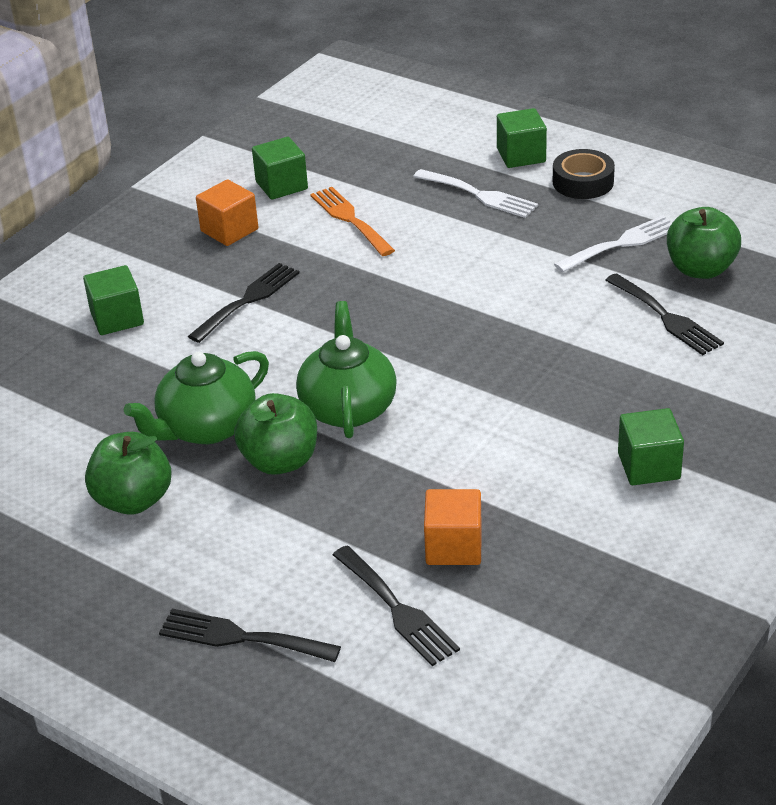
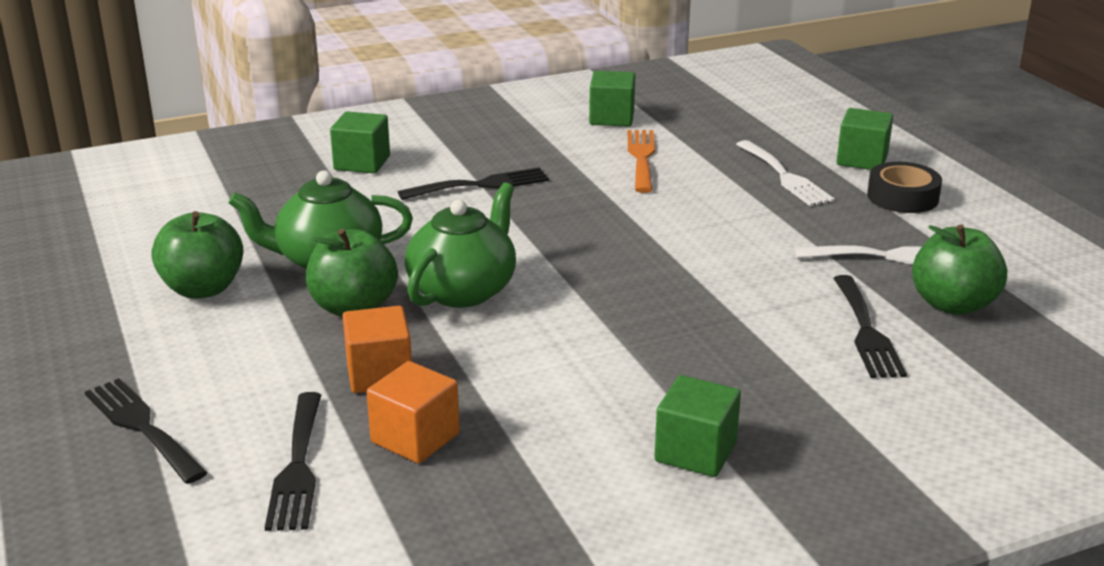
camera: 30 degrees right, 10 degrees down
(229, 230) = (528, 134): orange cube -> orange cube (379, 374)

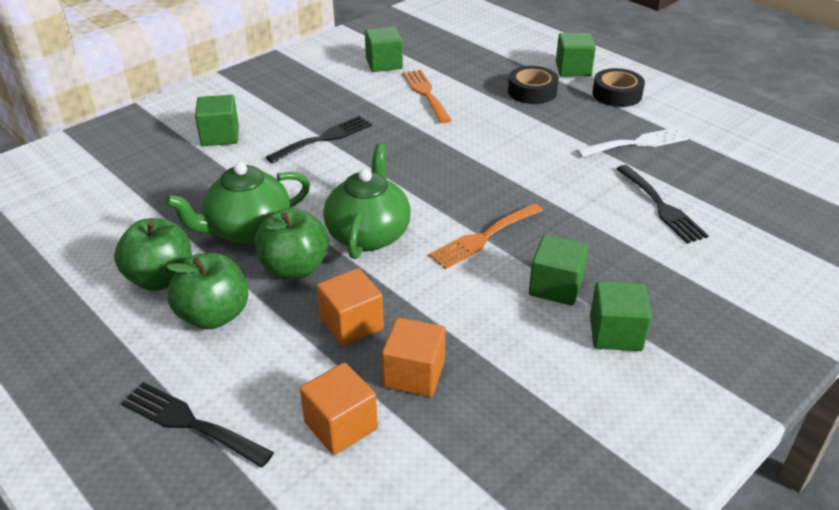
camera: 20 degrees left, 10 degrees up
(297, 467) = (341, 425): black fork -> orange cube
(601, 320) = (483, 237): none -> orange fork
(655, 388) = (555, 287): none -> green cube
(785, 176) = (532, 91): white fork -> black tape
(952, 304) = (700, 173): green apple -> green apple (214, 315)

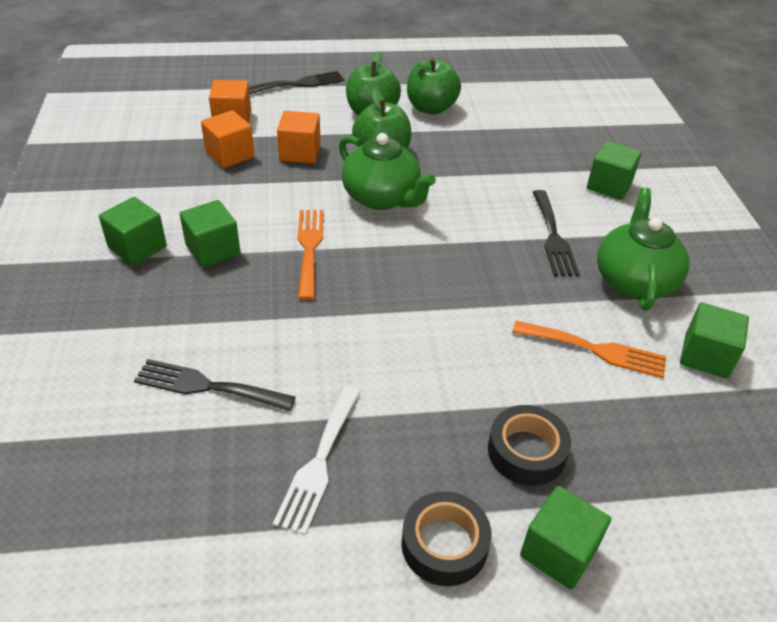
camera: 125 degrees right, 5 degrees up
(247, 230) = (449, 152): green teapot -> green teapot (634, 280)

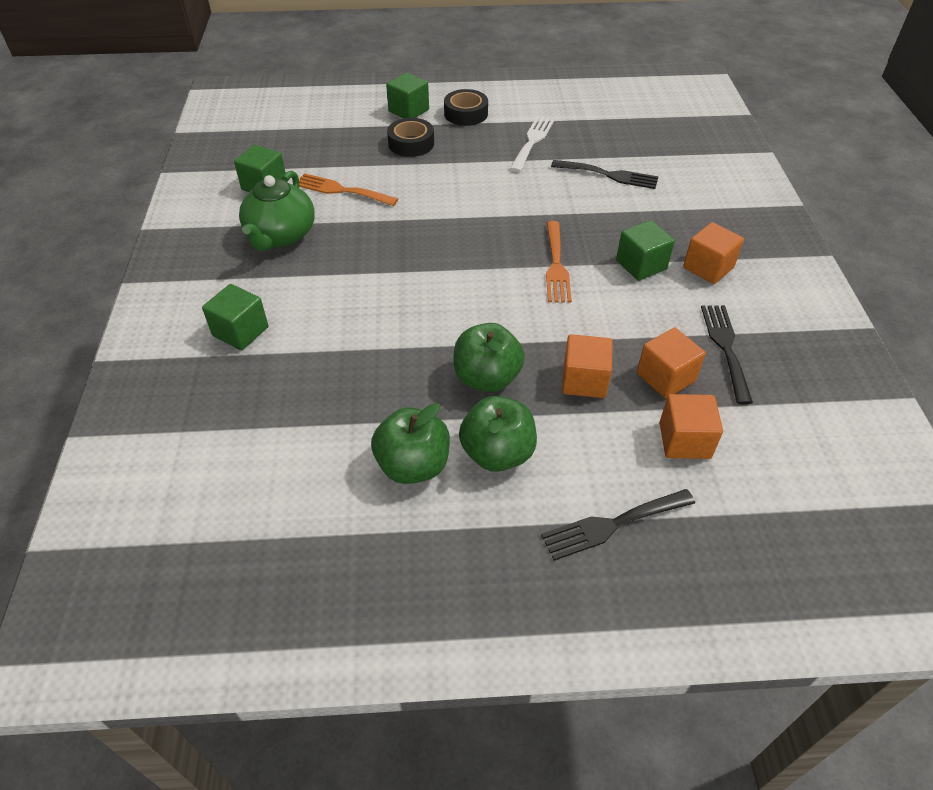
camera: 175 degrees left, 5 degrees up
(137, 247) = (708, 268): green cube -> orange cube
(382, 198) = (489, 317): green teapot -> none
(553, 237) = (330, 274): black fork -> black fork (725, 347)

